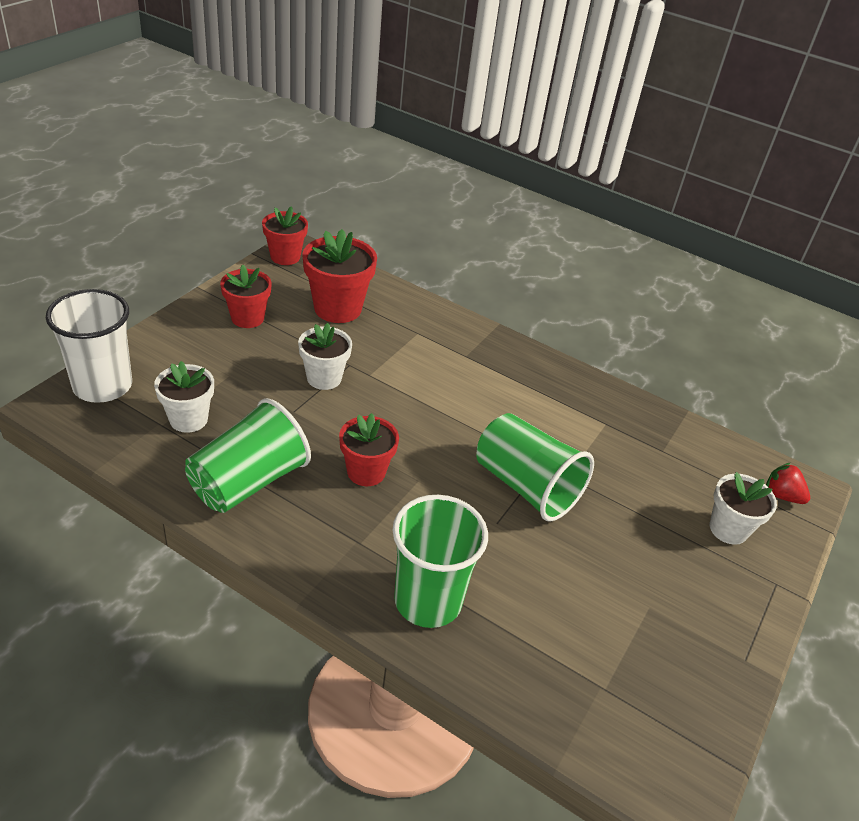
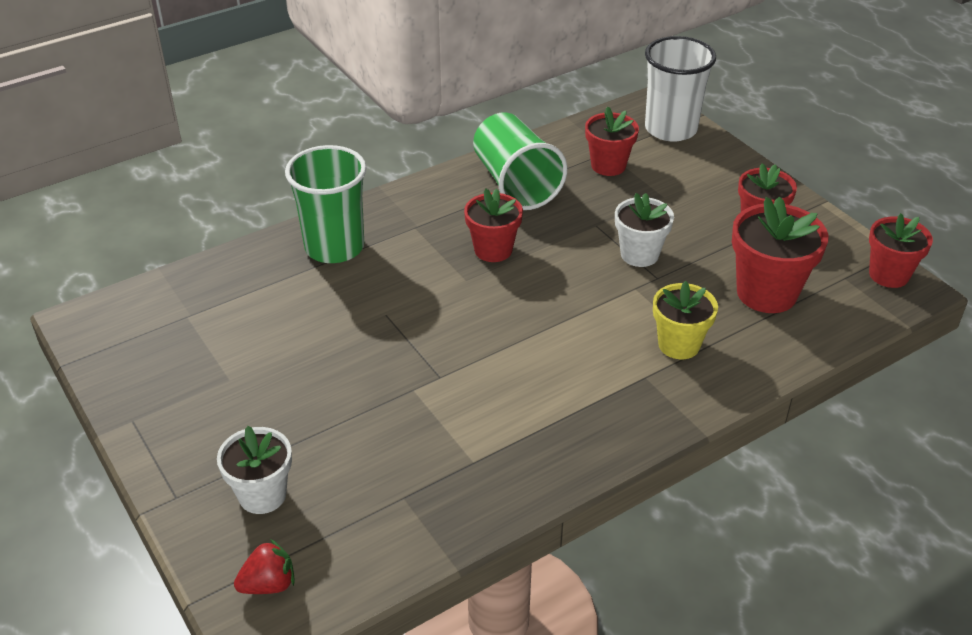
camera: 120 degrees right, 0 degrees up
(188, 419) = (608, 165): white flower pot -> red flower pot
(422, 344) = (679, 344): none -> yellow flower pot
(526, 486) = (417, 351): green cup -> none

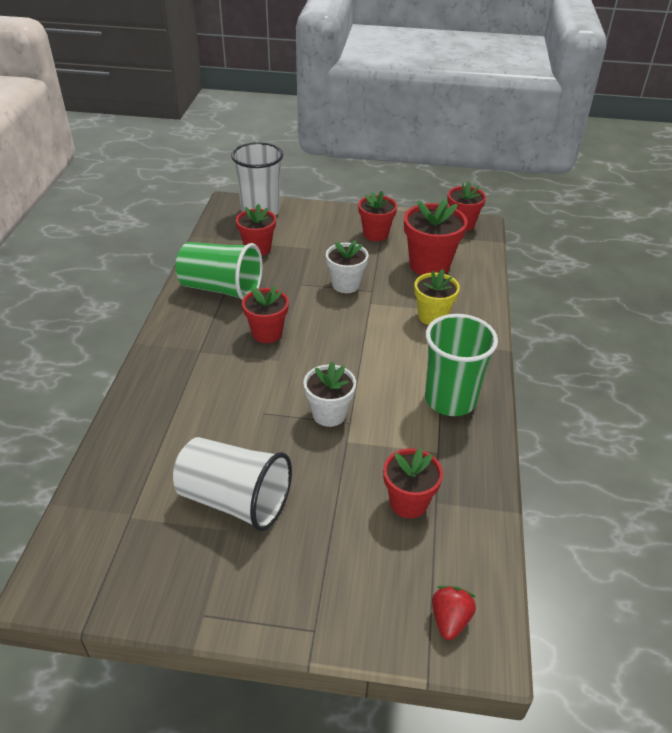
camera: 50 degrees left, 0 degrees up
(262, 495) = (363, 575): white flower pot -> white flower pot (329, 414)
(264, 362) = (235, 500): none -> white cup
(334, 247) = (166, 398): green cup -> green cup (450, 399)
(381, 477) = (408, 502): none -> red flower pot

